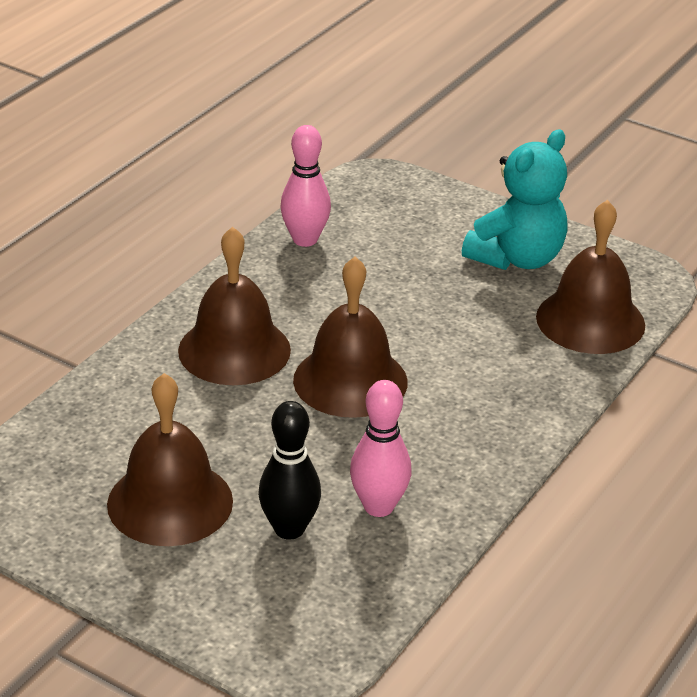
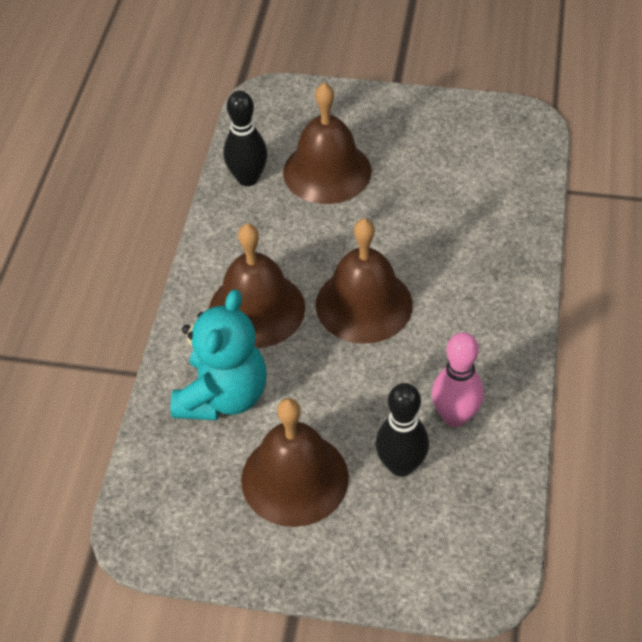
camera: 20 degrees left, 15 degrees up
(305, 239) = (248, 178): pink bowling pin -> black bowling pin
(517, 258) = (421, 138): turquoise teddy bear -> turquoise teddy bear (223, 396)
(590, 320) = (508, 178): brown bell -> brown bell (327, 171)

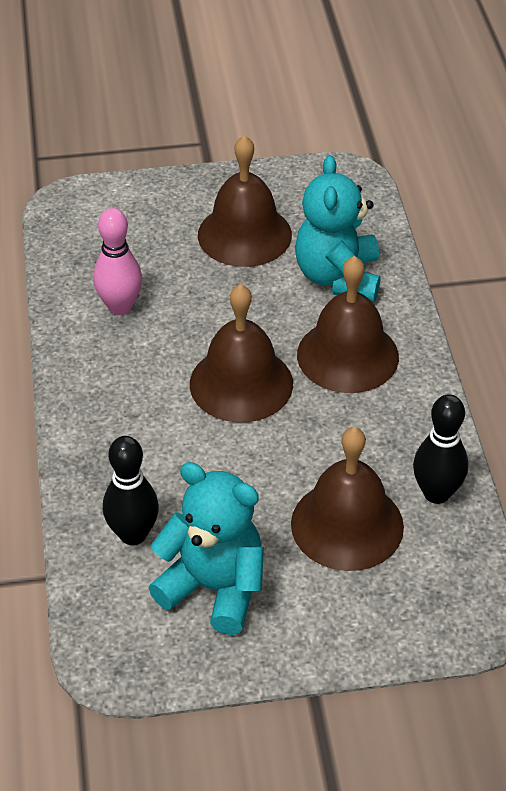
camera: 160 degrees right, 5 degrees down
(401, 465) = (157, 261): black bowling pin -> black bowling pin (133, 534)
(442, 151) = (214, 588): none -> turquoise teddy bear

